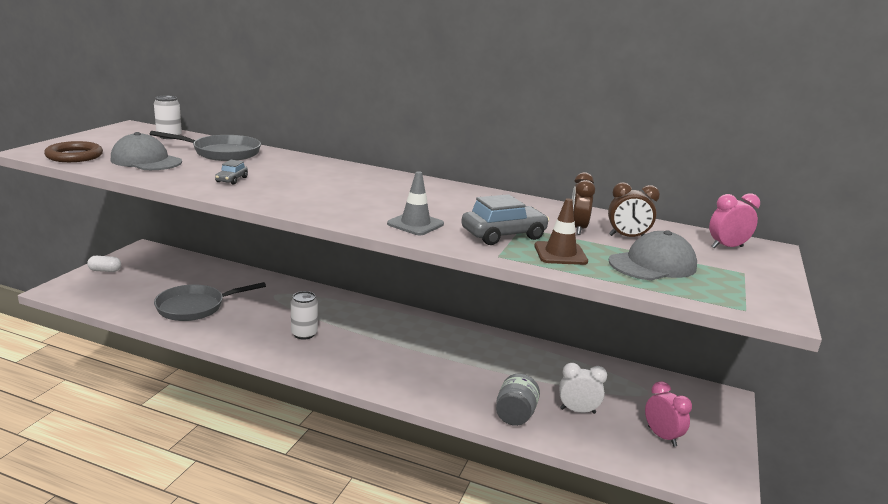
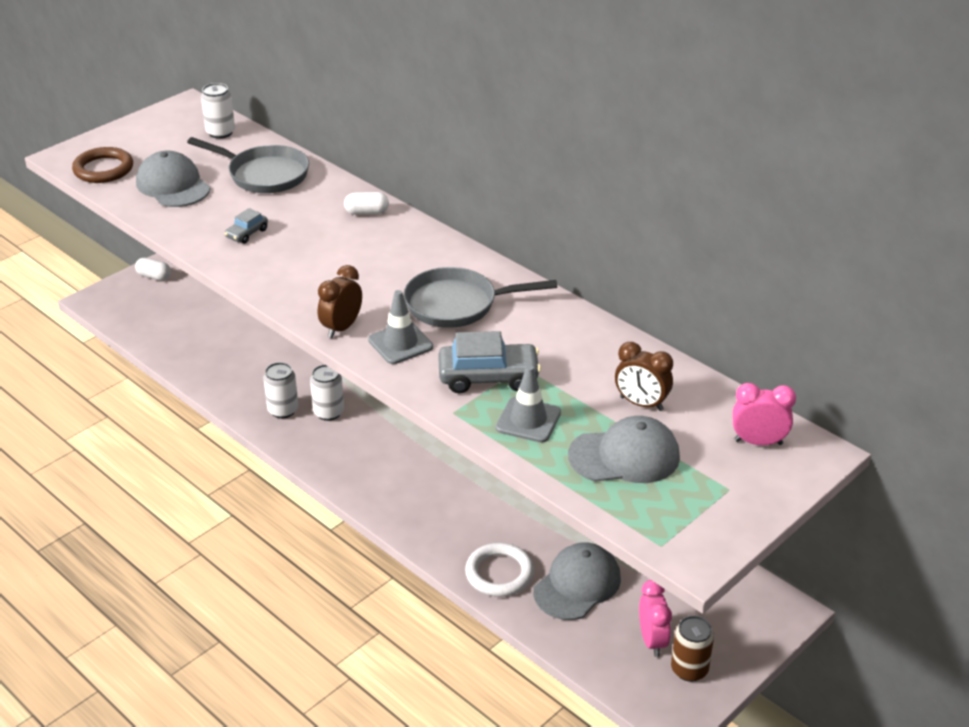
camera: 25 degrees right, 15 degrees up
(195, 307) = (228, 350): grey pan -> grey pan (457, 304)
(264, 338) = (283, 410): none -> white can
(322, 165) = (366, 212): none -> white capsule
(515, 415) = (499, 573): grey jar -> white ring
(560, 254) = (528, 420): brown traffic cone -> grey traffic cone
(577, 229) = (590, 379): brown clock -> brown clock (341, 328)
(577, 411) = (577, 585): white clock -> grey cap
(704, 450) = (689, 669): none -> brown can

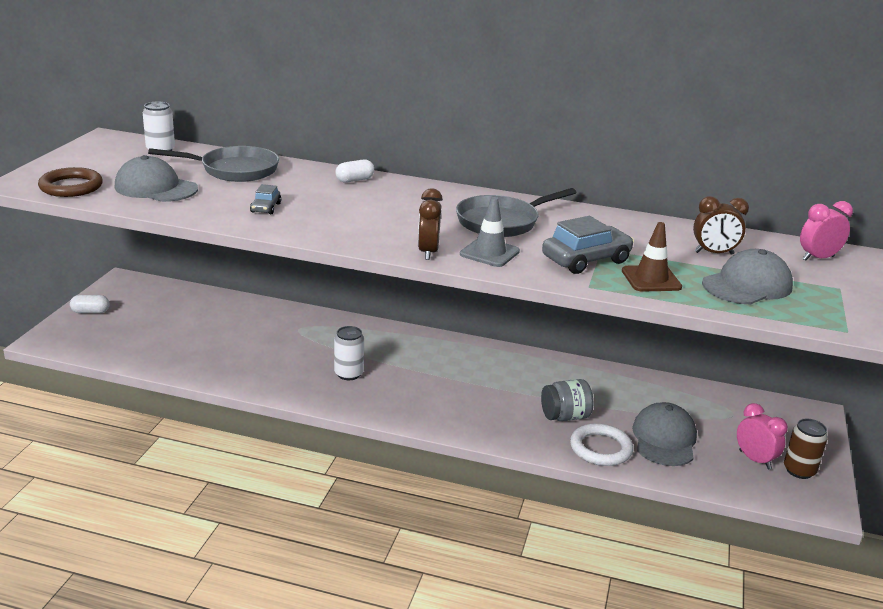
camera: 30 degrees left, 10 degrees down
(283, 410) = (306, 382): white can -> none
(497, 526) = (565, 416): none -> grey jar
(528, 420) = (651, 279): grey traffic cone -> brown traffic cone

